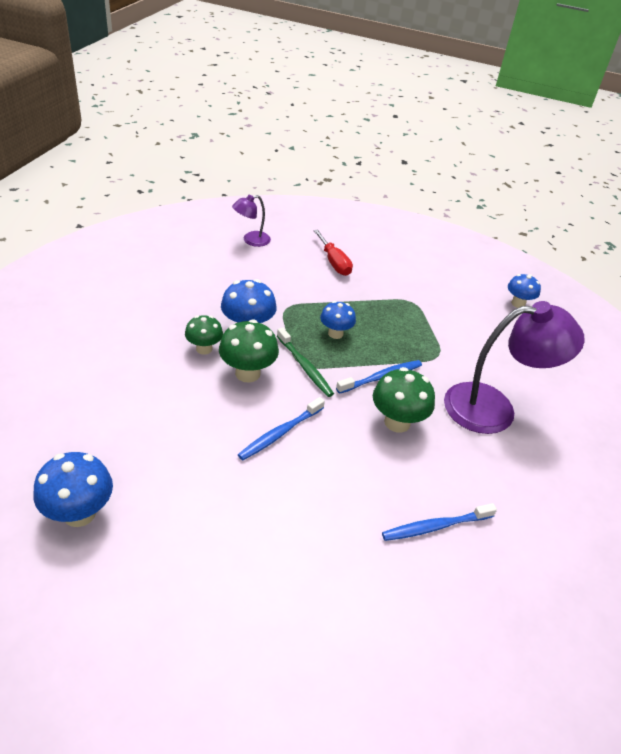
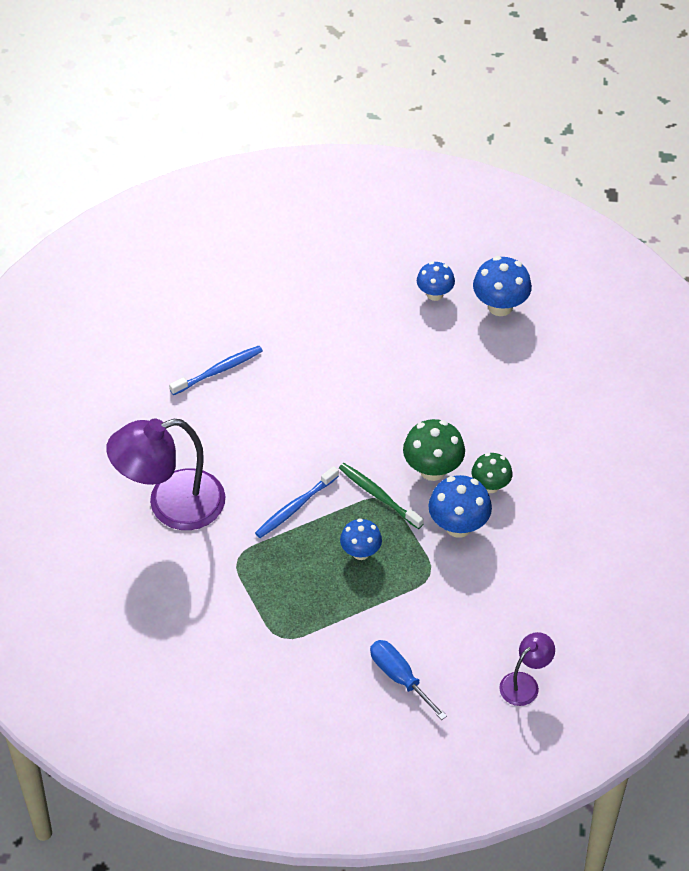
camera: 170 degrees right, 10 degrees up
(280, 433) = (375, 415): blue toothbrush -> none
(334, 263) = (399, 677): red screwdriver -> blue screwdriver
(397, 422) = (268, 458): green mushroom -> none
(518, 303) = (141, 682): blue mushroom -> blue mushroom (435, 294)

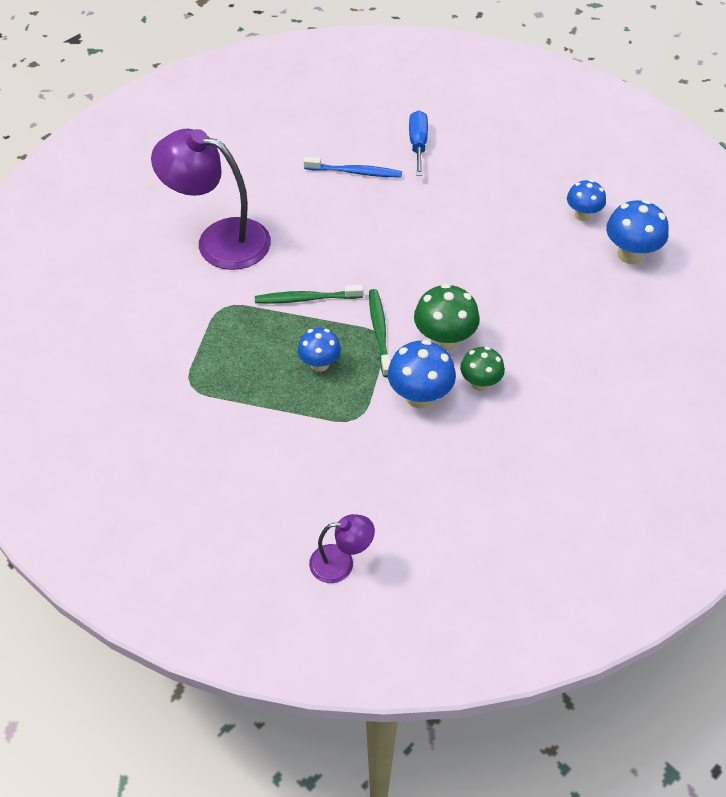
camera: 40 degrees right, 0 degrees up
(295, 507) = (306, 299): blue toothbrush -> green toothbrush
(399, 677) = (244, 481): blue screwdriver -> blue screwdriver (418, 144)

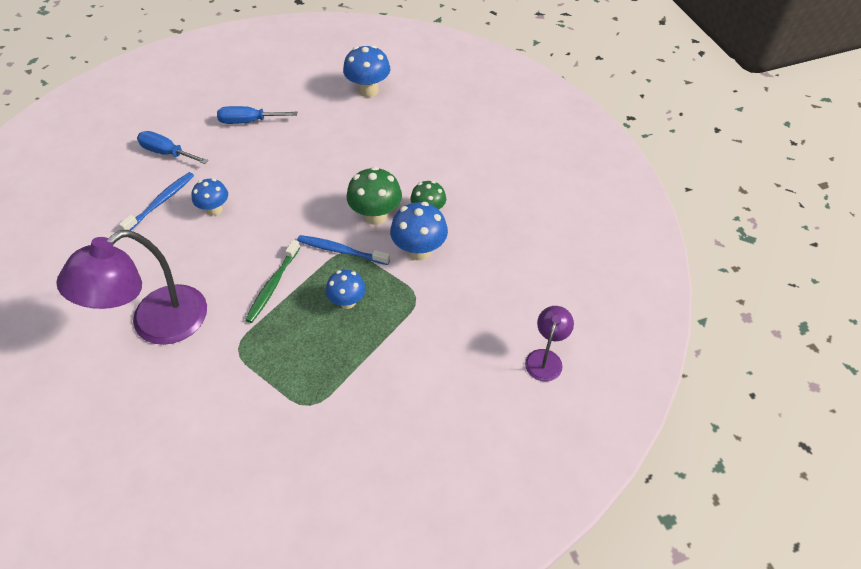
camera: 65 degrees left, 0 degrees up
(379, 331) = (341, 251): green toothbrush -> blue toothbrush
(504, 180) = (248, 121): none -> blue screwdriver
(582, 215) = (315, 97): blue mushroom -> blue mushroom (215, 209)

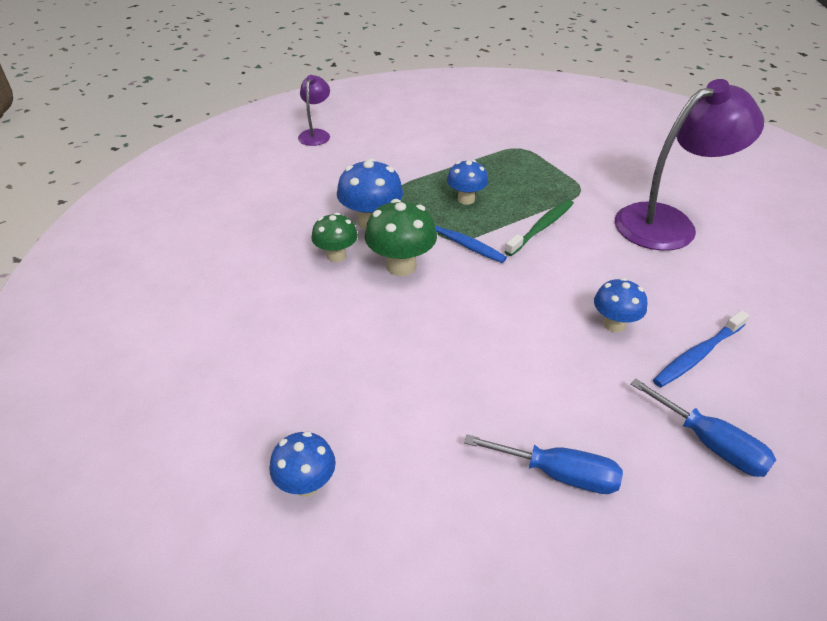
camera: 160 degrees left, 10 degrees down
(368, 90) = (306, 484): blue mushroom -> blue mushroom, size x0.66
(545, 358) = (316, 134): purple lamp -> purple lamp turned 150 degrees clockwise

